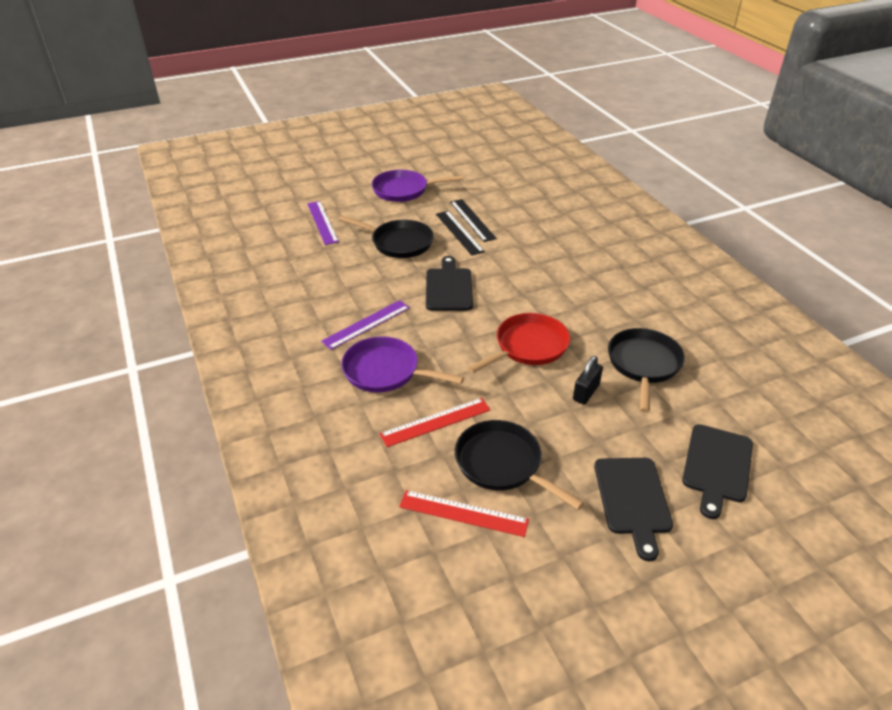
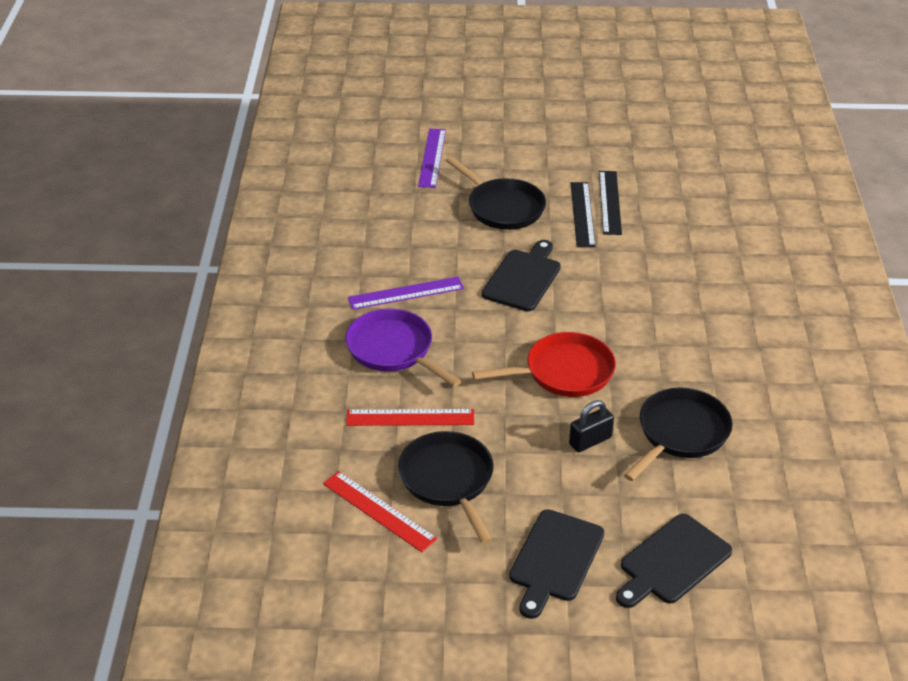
camera: 25 degrees right, 0 degrees up
(404, 190) = (553, 140): purple pan -> none

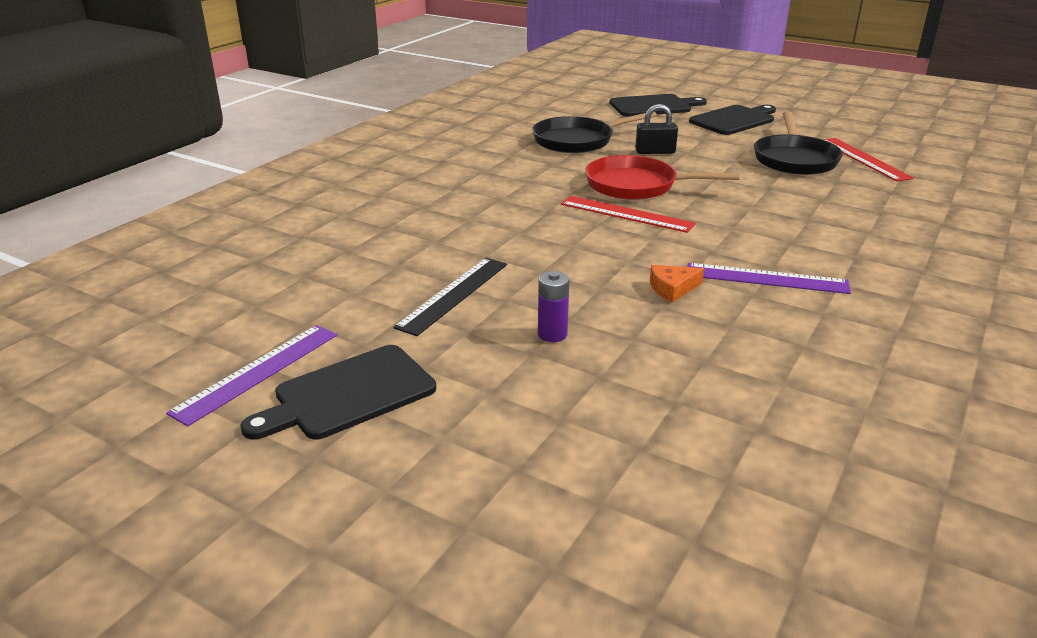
camera: 150 degrees left, 10 degrees down
(393, 350) = (807, 237): purple pan -> none
(410, 418) = (812, 193): red ruler -> red ruler (626, 214)
(432, 158) = (598, 456): purple ruler -> purple ruler (257, 372)
(460, 263) = (672, 288): none -> orange cheese
(502, 207) = (552, 334): black pan -> purple battery
(523, 278) = (605, 255): black cutting board -> black cutting board (348, 394)
(610, 202) = (400, 297): black ruler -> none

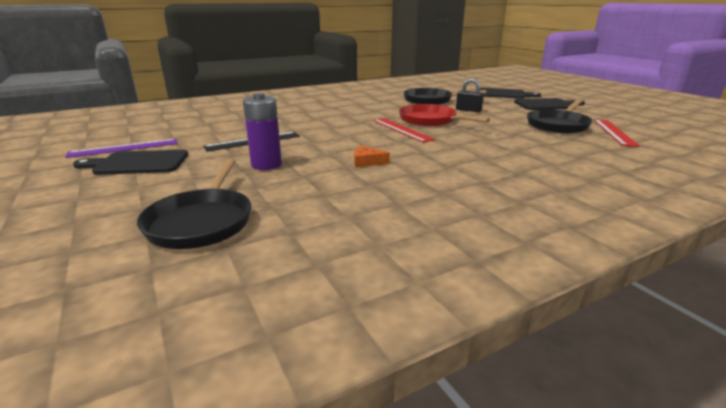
camera: 30 degrees right, 5 degrees down
(552, 334) = (266, 165): purple battery -> purple battery, size x1.64
(634, 456) = (202, 221): none -> black pan
(766, 278) = (434, 170): purple ruler -> none

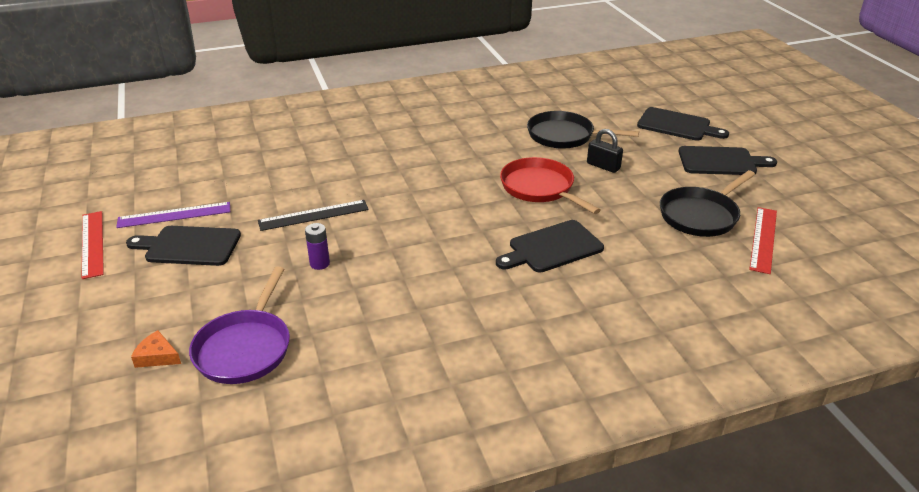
camera: 10 degrees right, 10 degrees up
(202, 221) = (245, 348): black pan -> purple pan
(266, 165) = (319, 263): purple battery -> purple battery, size x0.61
(367, 162) = (428, 270): orange cheese -> orange cheese (157, 356)
(402, 130) = (494, 206): red ruler -> red ruler (92, 243)
(462, 145) = (552, 248): none -> black cutting board

